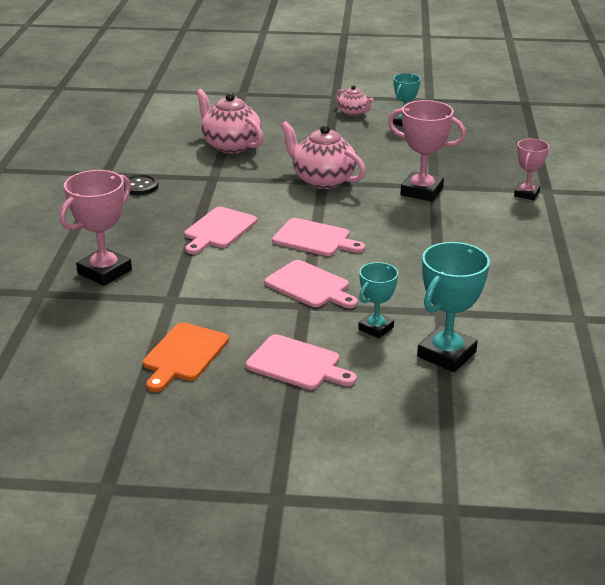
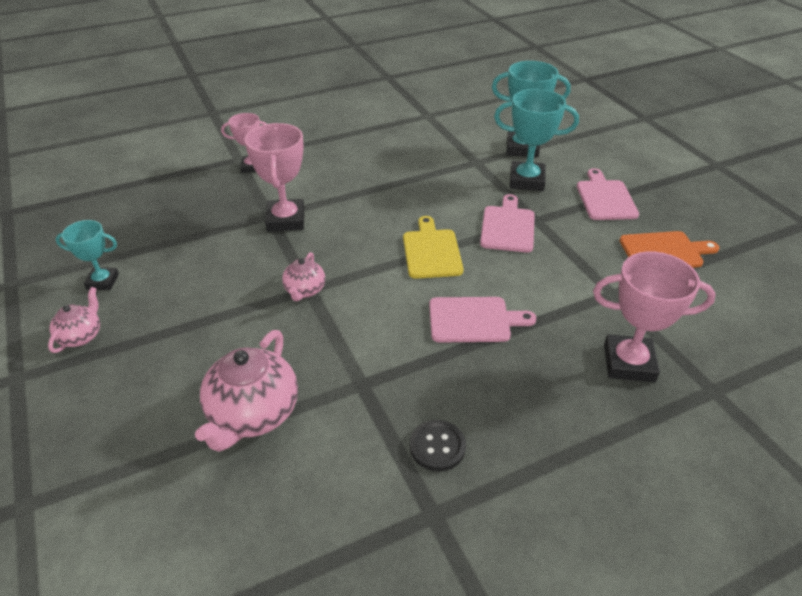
camera: 120 degrees left, 10 degrees up
(315, 238) = (431, 251): pink cutting board -> yellow cutting board
(322, 180) = (304, 290): pink teapot -> pink teapot, size x0.55
(376, 328) = (526, 180): turquoise trophy -> turquoise trophy, size x1.63

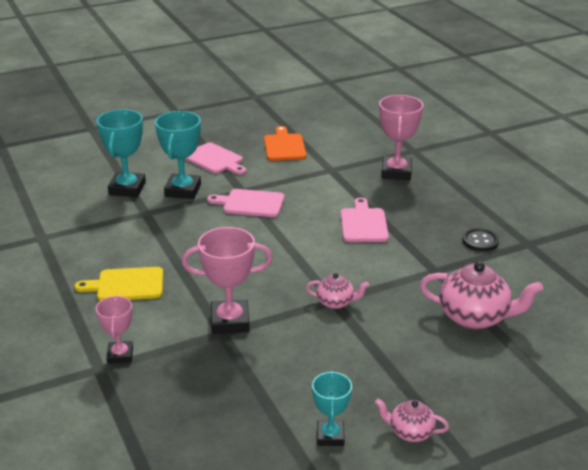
camera: 90 degrees left, 10 degrees down
(431, 251) = (282, 240): yellow cutting board -> yellow cutting board (126, 285)
(605, 198) = (215, 159): pink cutting board -> pink cutting board turned 135 degrees counterclockwise

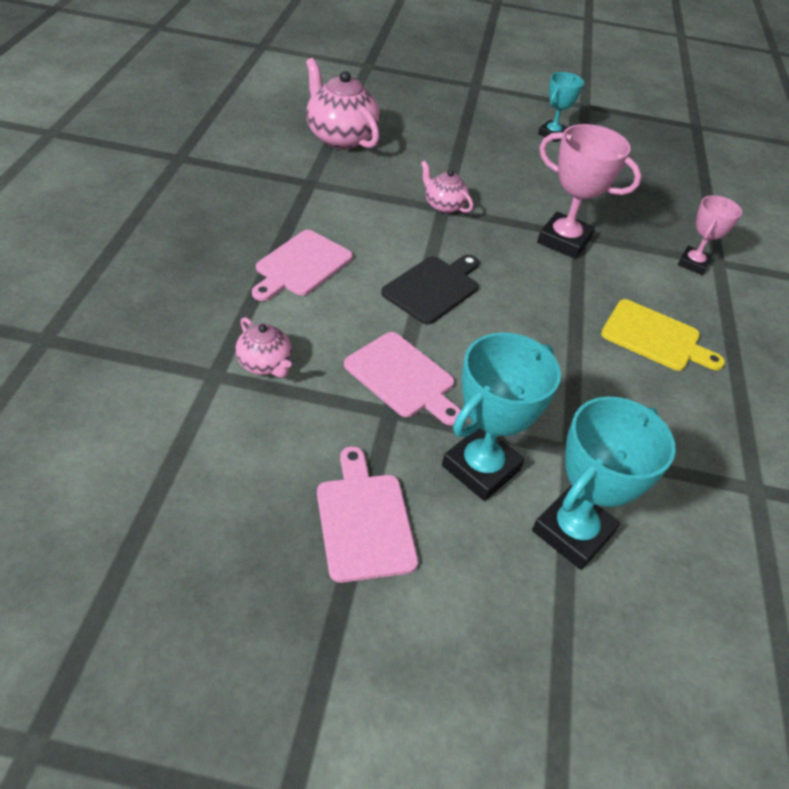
camera: 150 degrees left, 15 degrees up
(281, 248) = (433, 288): none -> black cutting board
(284, 146) = (210, 480): orange cutting board -> none
(396, 172) = (139, 314): pink trophy -> none
(410, 432) = (493, 111): pink teapot -> pink teapot (265, 364)
(480, 241) = (217, 182): black button -> none

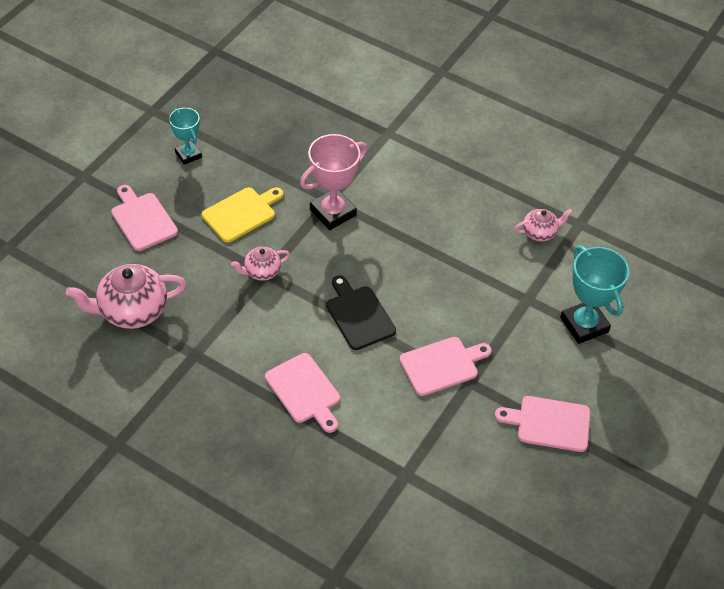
camera: 65 degrees left, 5 degrees up
(265, 364) = (405, 442): pink teapot -> pink teapot (540, 232)
(452, 123) = (142, 220): none -> pink cutting board
(481, 468) = (528, 351): turquoise trophy -> none
(655, 337) = (449, 209): yellow cutting board -> yellow cutting board (241, 213)
(693, 263) = (385, 148): pink trophy -> none

